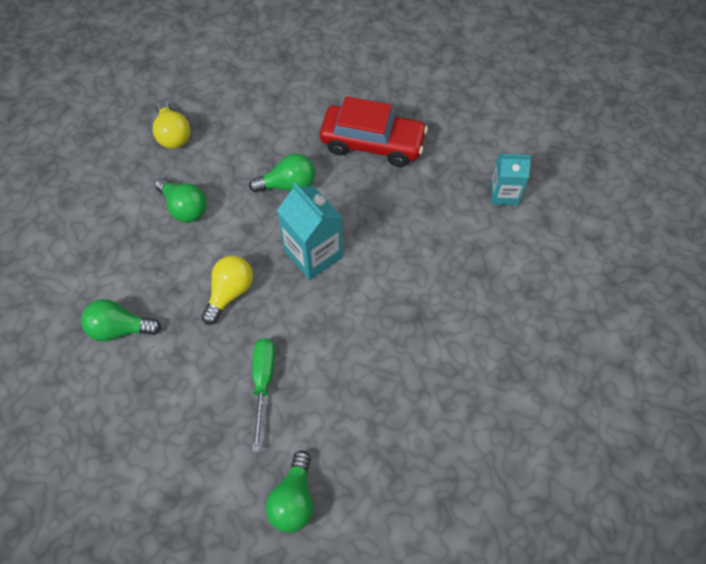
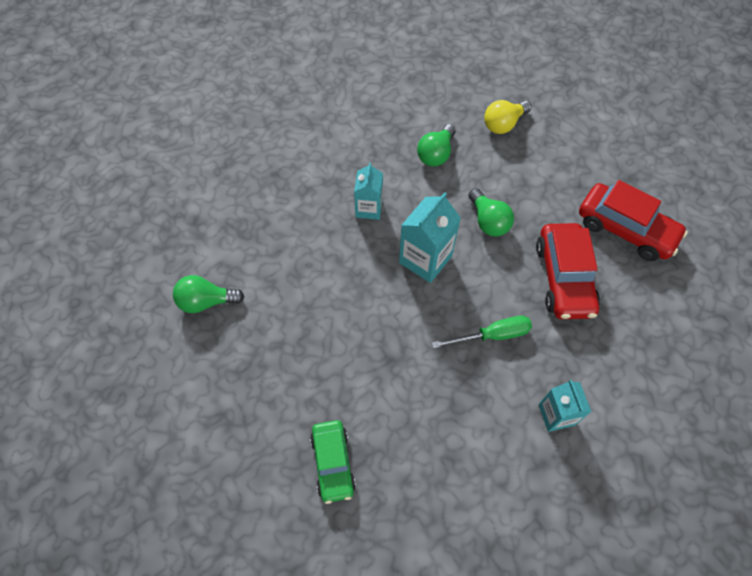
camera: 75 degrees right, 0 degrees up
(120, 328) = (317, 147): green light bulb -> none
(230, 292) = (369, 208): yellow light bulb -> turquoise carton
(263, 383) = (296, 254): green screwdriver -> green screwdriver (492, 335)
(337, 79) = (625, 229): none -> red car
(514, 396) = (333, 463): none -> green car

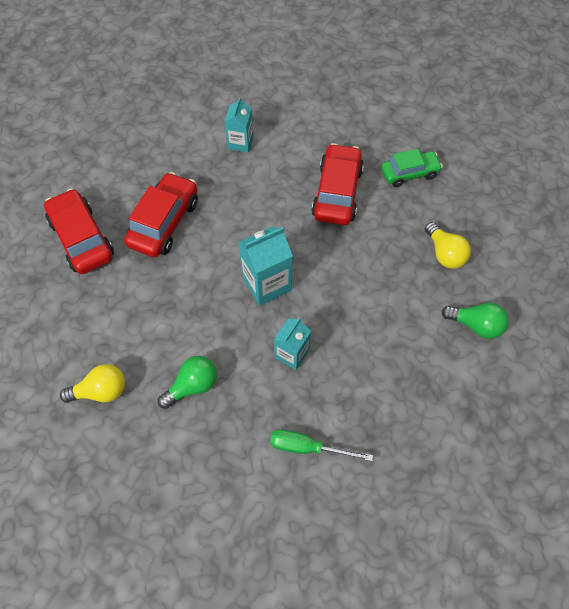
camera: 155 degrees left, 0 degrees up
(258, 368) = (444, 253): none -> yellow light bulb
(333, 463) = (409, 173): green car -> green car turned 60 degrees clockwise
(407, 394) = (337, 192): none -> red car
(488, 221) = (190, 294): green light bulb -> none
(492, 335) = (250, 205): green screwdriver -> green screwdriver (307, 447)

